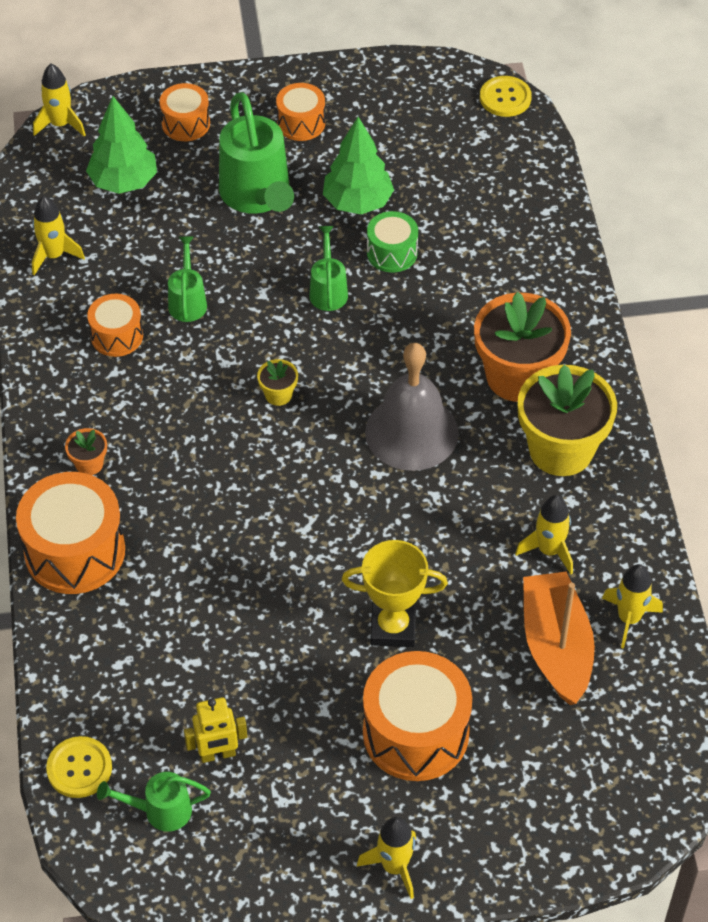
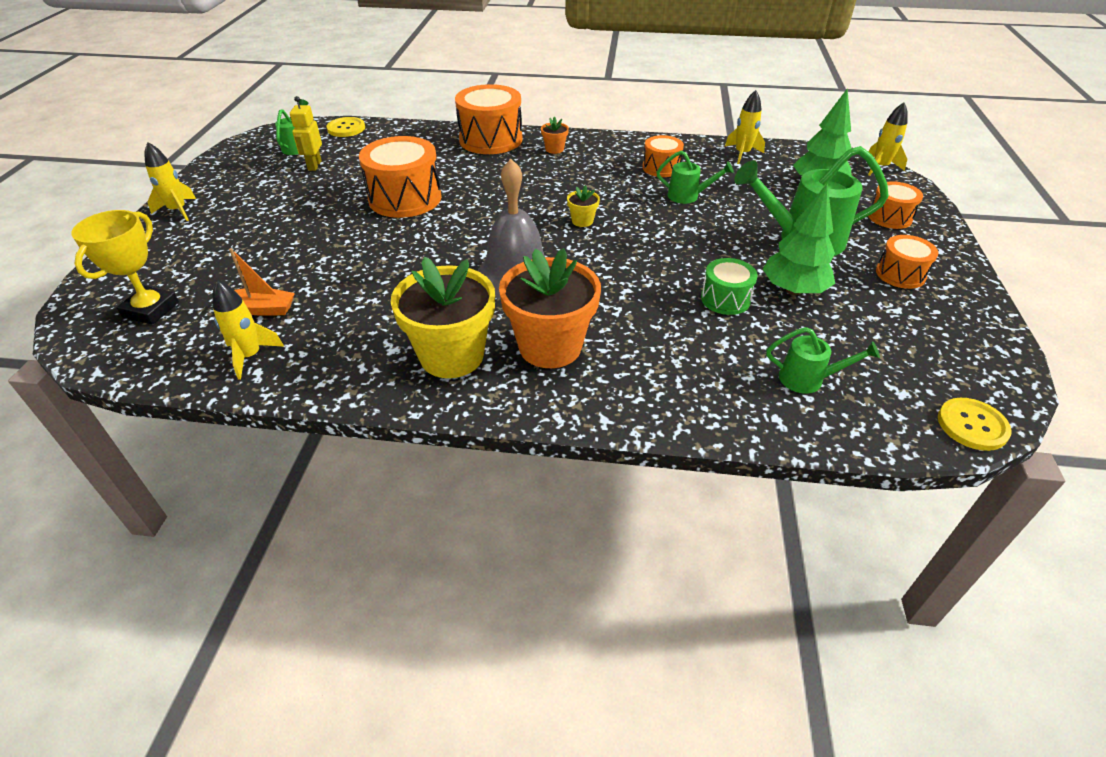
camera: 105 degrees right, 10 degrees down
(328, 290) = (685, 258): green watering can -> green watering can (808, 379)
(393, 627) = (346, 237): yellow trophy -> yellow trophy (151, 310)
(415, 733) = (258, 233): orange drum -> orange drum (405, 198)
(549, 550) = (352, 325): yellow rocket -> none
(556, 647) = (262, 309): orange boat -> orange boat, size x0.57

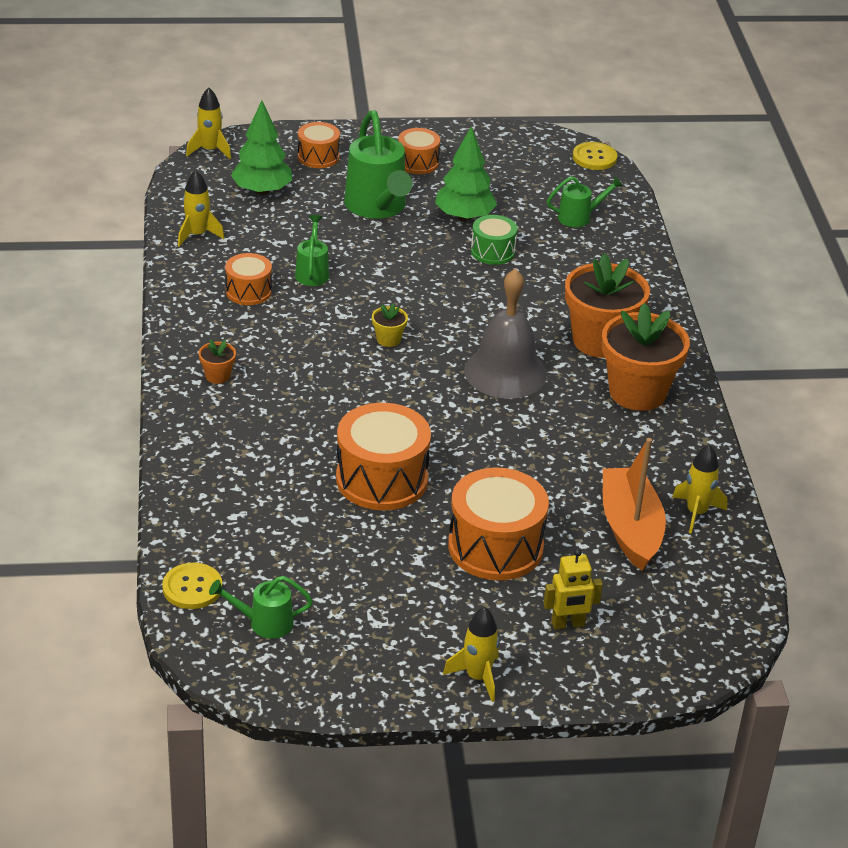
camera: 105 degrees left, 5 degrees down
(151, 310) = (668, 610): yellow trophy -> none
(262, 309) = (630, 528): orange boat -> orange boat, size x1.75
(314, 165) = (319, 585): yellow robot -> yellow robot (568, 624)
(452, 356) = (637, 392): yellow flower pot -> orange flower pot
(490, 139) = (200, 434): orange drum -> orange drum (495, 547)
(808, 379) = (579, 217): green watering can -> green watering can turned 75 degrees clockwise

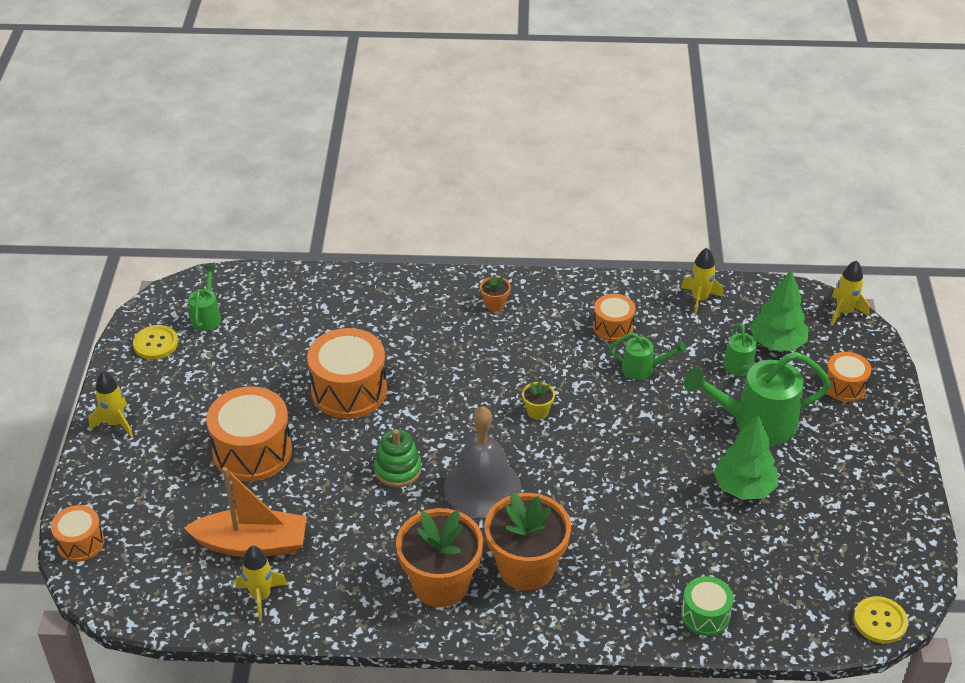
camera: 100 degrees right, 5 degrees up
(192, 588) = (253, 283): yellow button -> yellow button (156, 343)
(418, 163) = (845, 461): orange drum -> orange drum (80, 543)
(493, 252) = (681, 503): green drum -> green drum (705, 615)
(495, 432) = (398, 469): none -> green stacking toy
(568, 624) = (152, 484): yellow robot -> none
(579, 217) = (750, 586): green watering can -> green watering can (740, 368)

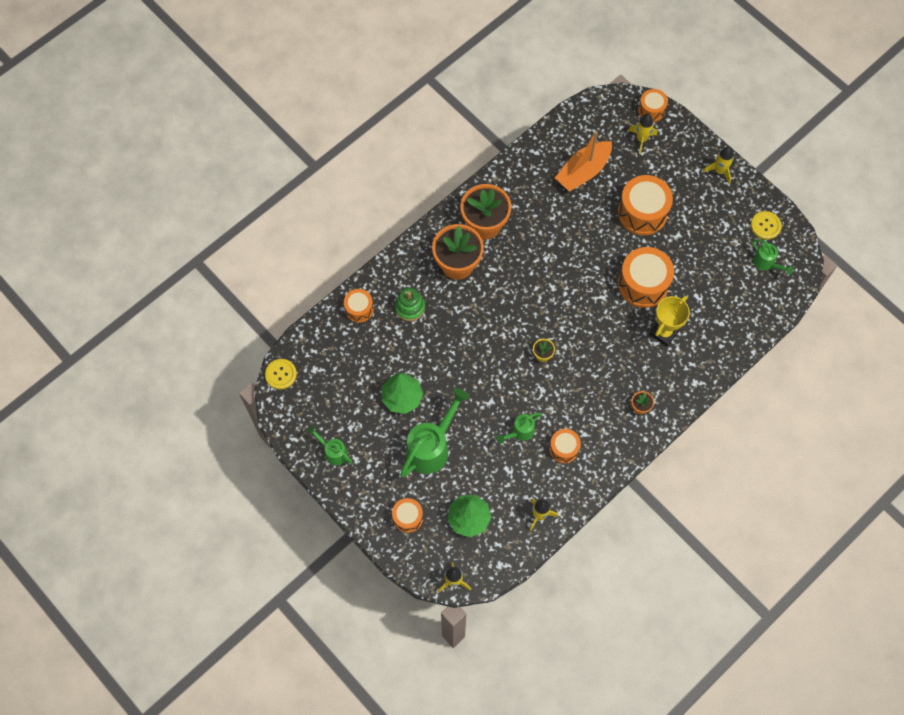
camera: 135 degrees right, 25 degrees up
(261, 597) = (549, 154): yellow rocket -> yellow rocket (641, 139)
(388, 339) = (664, 332): none -> yellow trophy
(398, 469) = (568, 262): green stacking toy -> green stacking toy (410, 307)
(482, 487) = (520, 287): grey bell -> none
(705, 615) = (359, 309): green drum -> orange drum
(740, 368) = (471, 480): green watering can -> green watering can (333, 452)

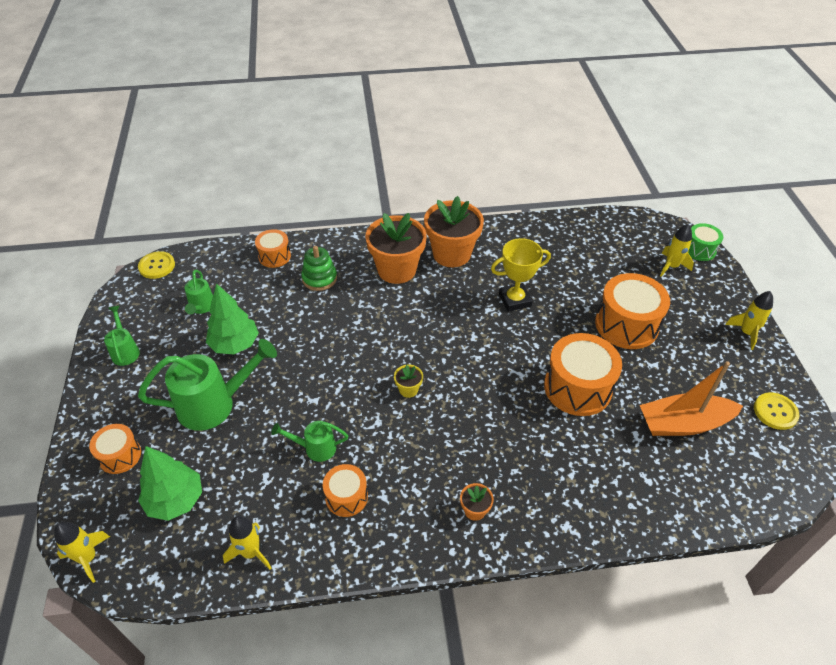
camera: 35 degrees right, 20 degrees down
(583, 171) = (587, 262): orange boat -> orange boat (683, 423)
(651, 110) = (699, 250): orange drum -> green drum
(664, 332) = (566, 448): yellow trophy -> yellow trophy (514, 300)
(766, 263) = (752, 450): green watering can -> green watering can (201, 307)

